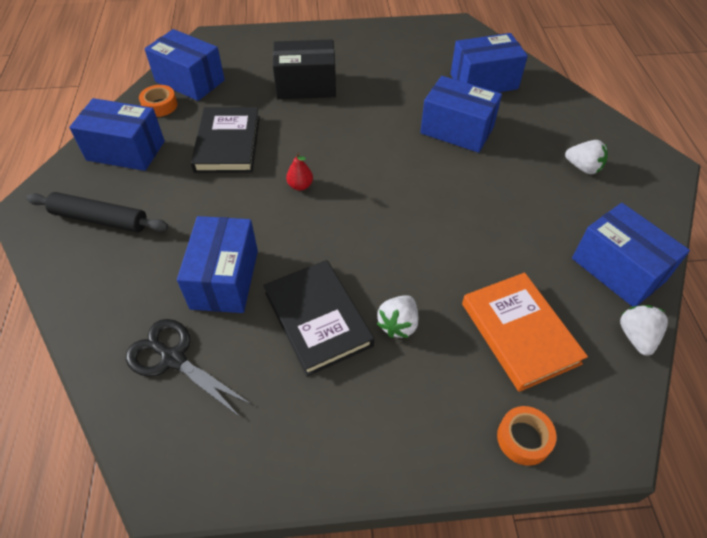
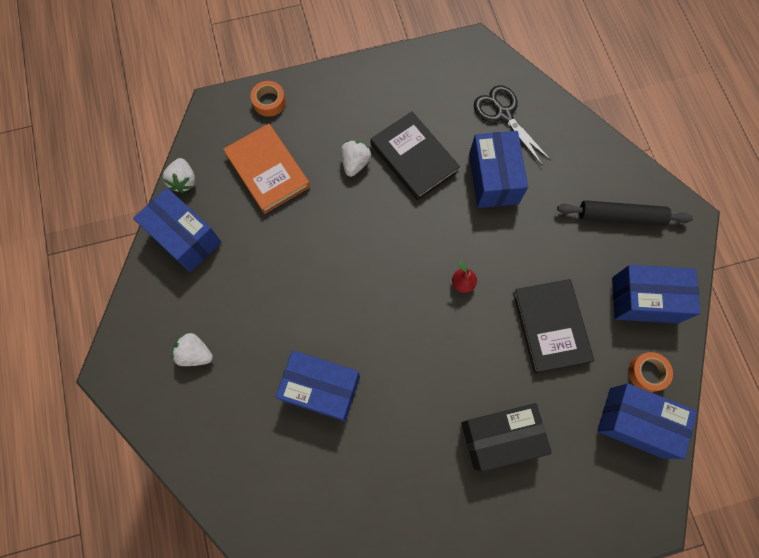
camera: 170 degrees right, 20 degrees up
(173, 359) = (503, 115): black scissors -> black scissors turned 150 degrees counterclockwise
(483, 81) = (292, 485): blue box -> none

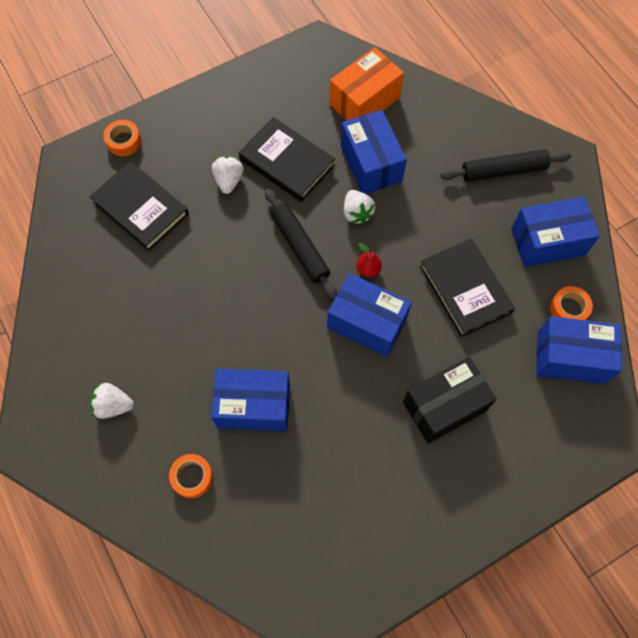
camera: 15 degrees left, 5 degrees down
(184, 181) = (55, 239): white strawberry -> white strawberry (357, 213)
(185, 237) = (71, 294): blue box -> blue box (367, 323)
(248, 441) = (192, 477): none -> orange tape
(268, 170) = (140, 208): orange book -> black book
(404, 244) = (300, 247): none -> black rolling pin
(503, 115) = (364, 101): black scissors -> orange box

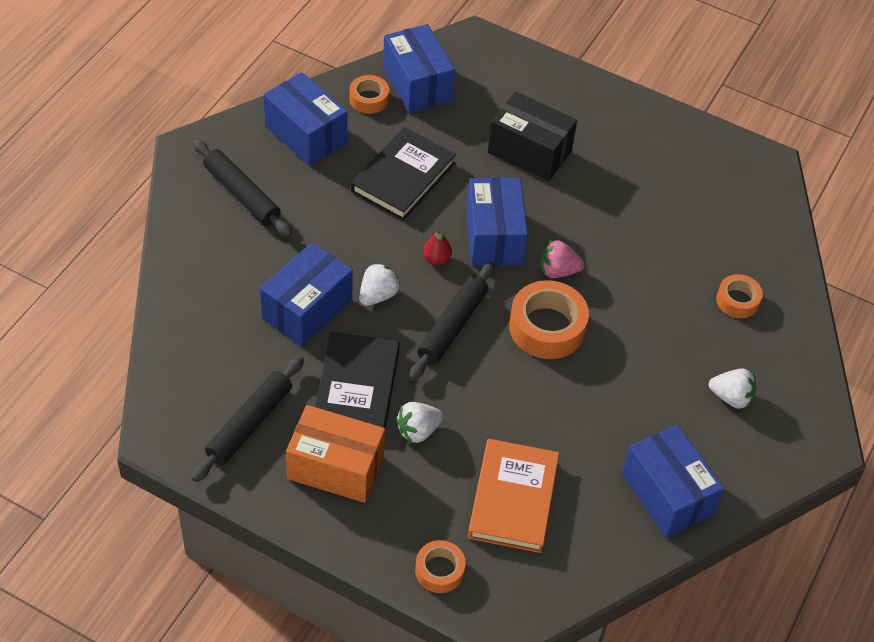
camera: 125 degrees left, 15 degrees down
(113, 405) = (731, 397): white strawberry -> white strawberry turned 45 degrees counterclockwise
(140, 208) = (513, 499): black book -> orange book
(253, 406) = (640, 286): blue box -> blue box (667, 494)
(259, 311) = (547, 327): none -> orange tape
(297, 91) = (249, 424): none -> black rolling pin
(306, 351) = (558, 271): none -> pink strawberry
(364, 101) = (224, 350): orange box -> orange box (335, 467)

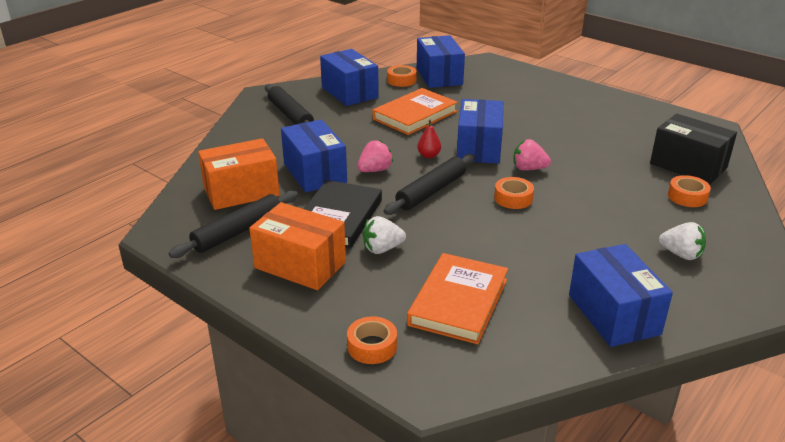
camera: 15 degrees right, 20 degrees down
(230, 355) = (241, 192): none -> orange box
(307, 309) = (315, 173): blue box -> blue box turned 75 degrees counterclockwise
(378, 295) = (375, 170): white strawberry -> pink strawberry
(403, 177) = (415, 115): black book -> orange book
(529, 152) = (516, 110): black box -> black box (688, 166)
(547, 327) = (513, 198): orange tape -> orange tape, size x0.57

